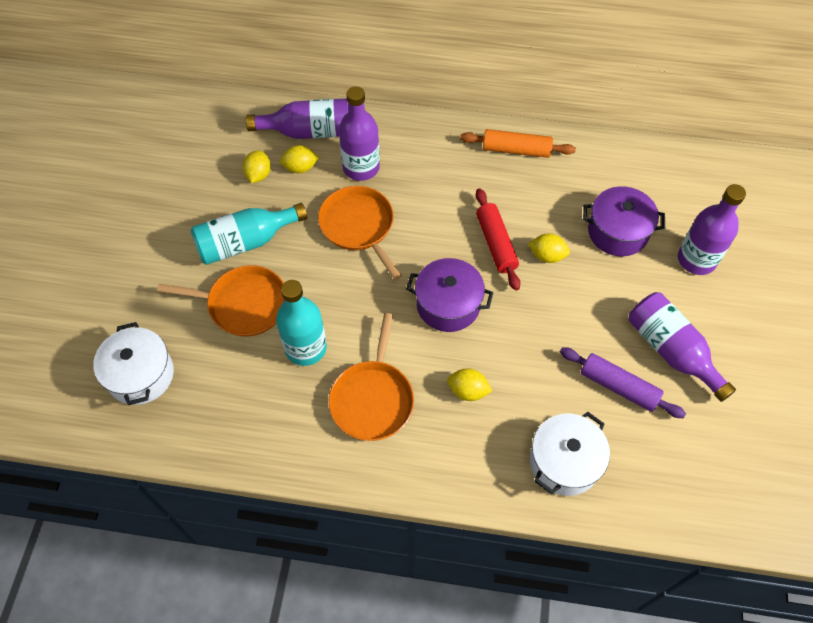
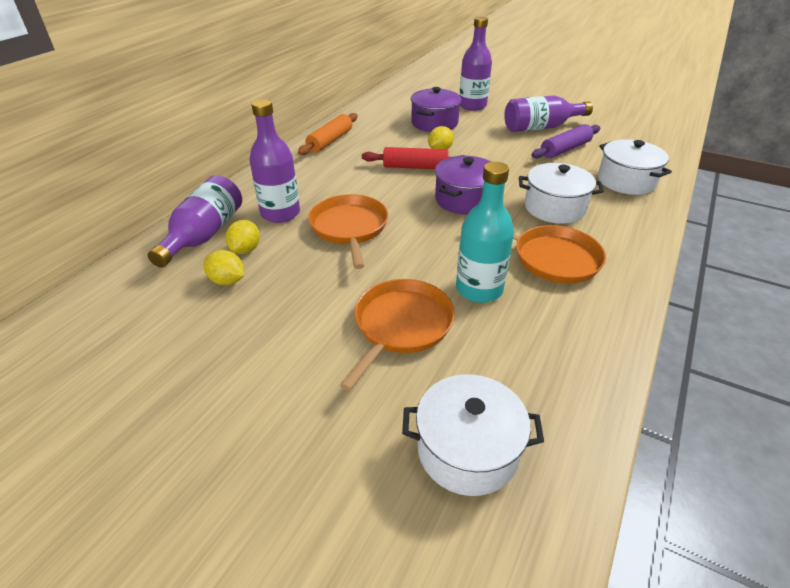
camera: 70 degrees left, 20 degrees down
(245, 242) = (314, 308): turquoise bottle -> none
(359, 226) = (349, 228): orange pan -> orange pan turned 90 degrees clockwise
(468, 391) = (554, 208): yellow lemon -> white pot

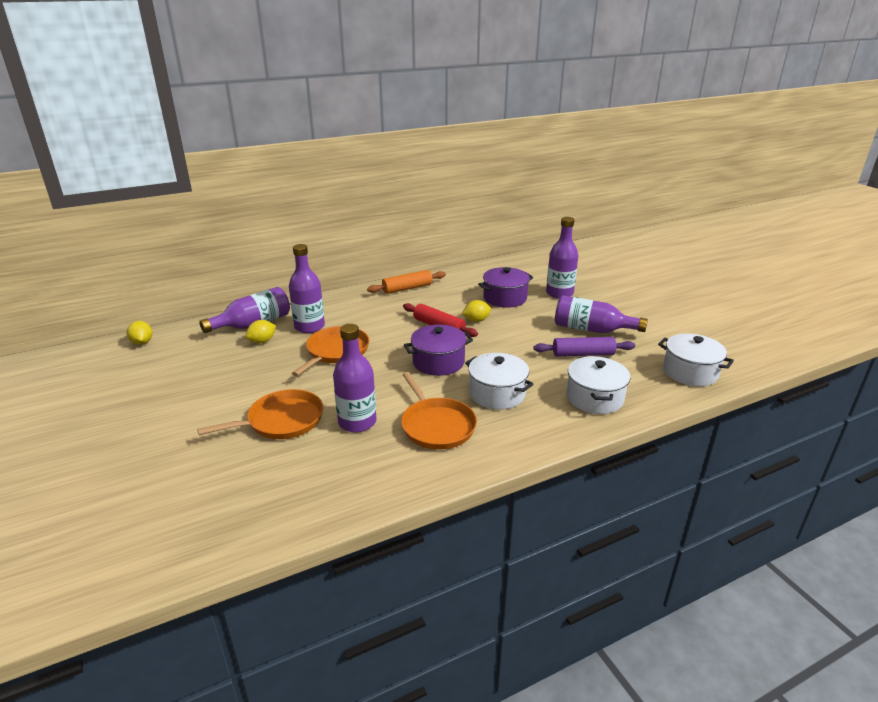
camera: 35 degrees right, 10 degrees down
(227, 281) = (230, 355): yellow lemon -> yellow lemon (142, 342)
(467, 450) = (221, 498): white pot -> white pot (690, 372)
(479, 289) = (357, 422): turquoise bottle -> purple bottle

